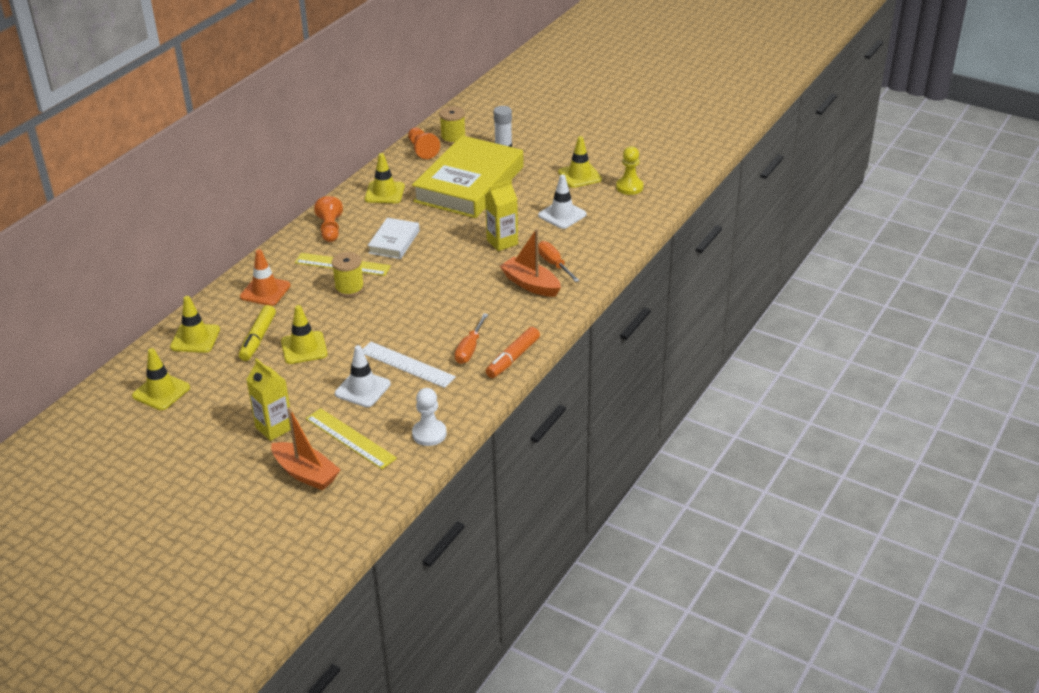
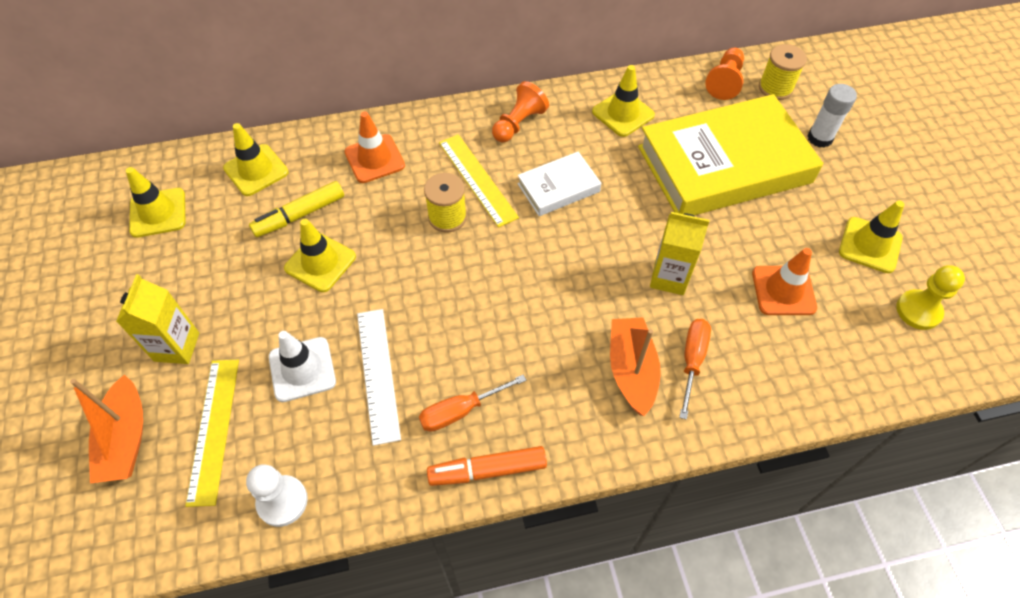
camera: 45 degrees right, 20 degrees up
(562, 215) = (783, 290): white traffic cone -> orange traffic cone

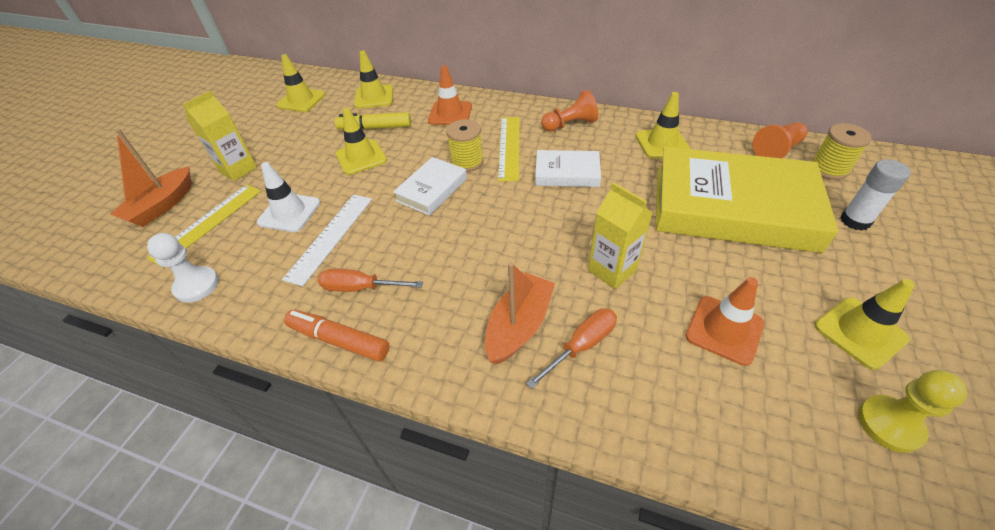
camera: 35 degrees right, 10 degrees down
(438, 268) = (432, 189): none -> white book

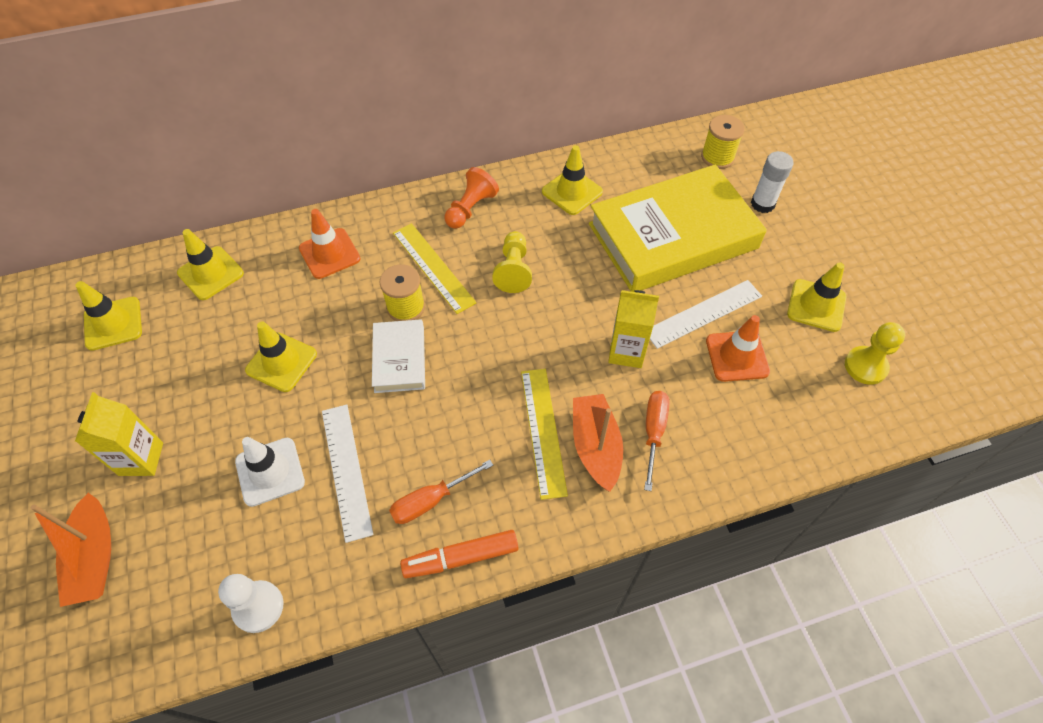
camera: 40 degrees left, 10 degrees up
(207, 223) = (183, 540): yellow ruler -> yellow ruler (543, 431)
(375, 128) = (258, 316): yellow marker -> none
(567, 173) = (513, 270): white book -> yellow pawn
(715, 278) = (703, 314): none -> white ruler
(777, 150) = (668, 154): orange pawn -> none

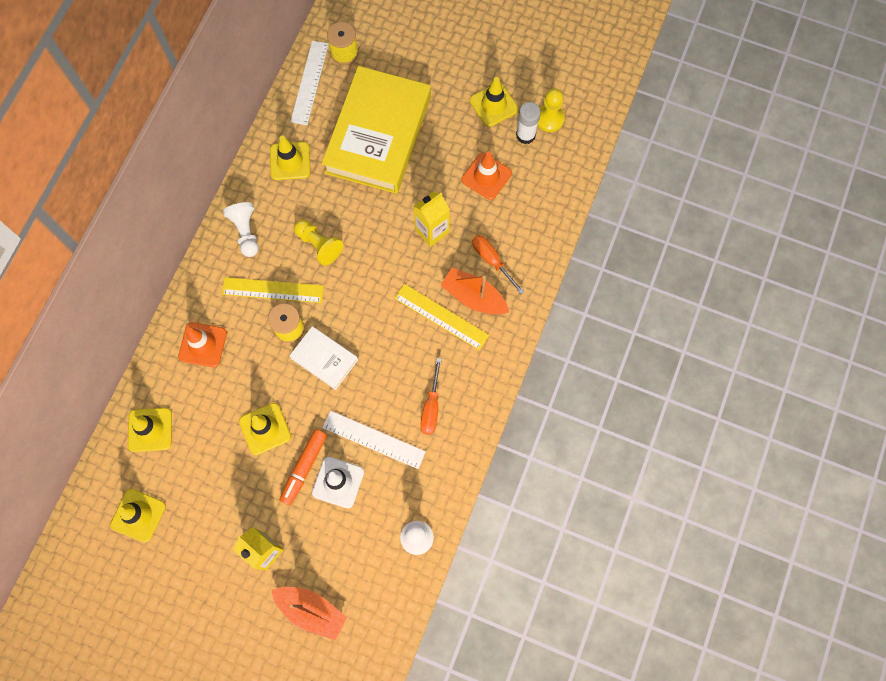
camera: 50 degrees left, 15 degrees up
(461, 558) = (476, 415): orange marker -> orange marker (304, 468)
(470, 208) = (246, 232): orange pawn -> white pawn
(703, 314) = (445, 168): white ruler -> white ruler (310, 82)
(762, 204) = (402, 63): white glue stick -> white glue stick (525, 135)

